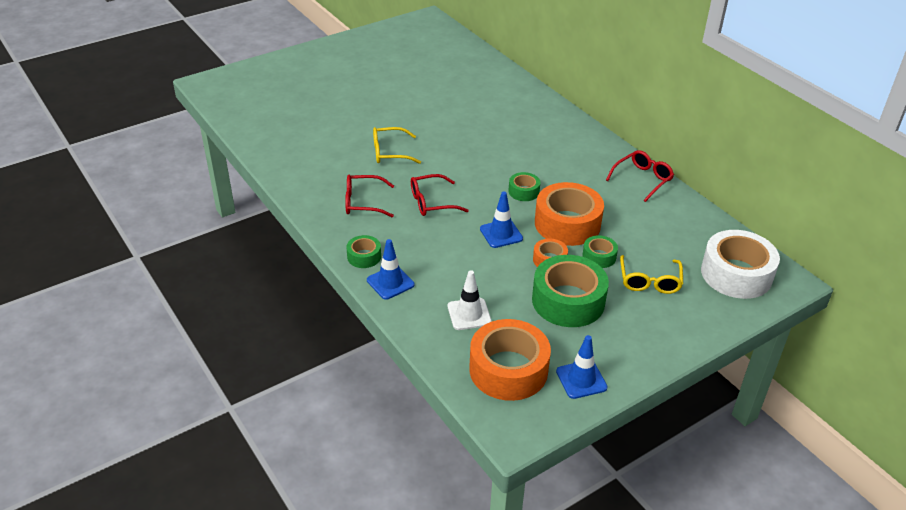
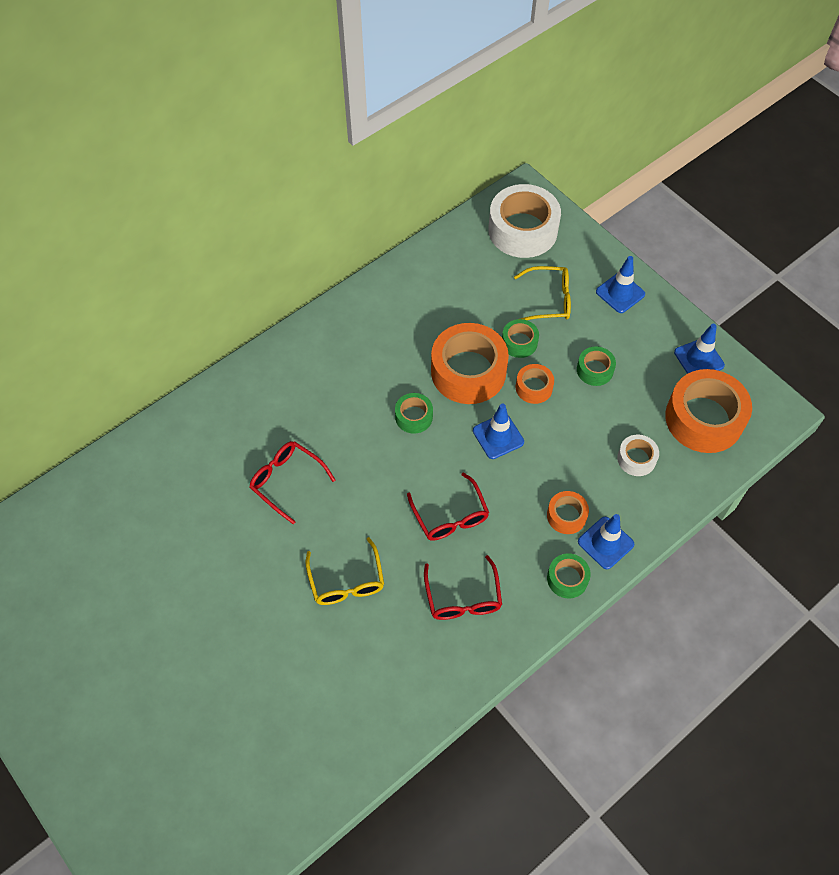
camera: 95 degrees left, 20 degrees up
(420, 263) = (566, 515): none -> orange tape
(469, 314) = (636, 459): white traffic cone -> white tape
(568, 301) = (595, 370): green tape -> green tape, size x0.49
(642, 179) = (374, 298): red glasses -> red glasses (287, 481)
(663, 333) = (620, 293): none -> blue traffic cone

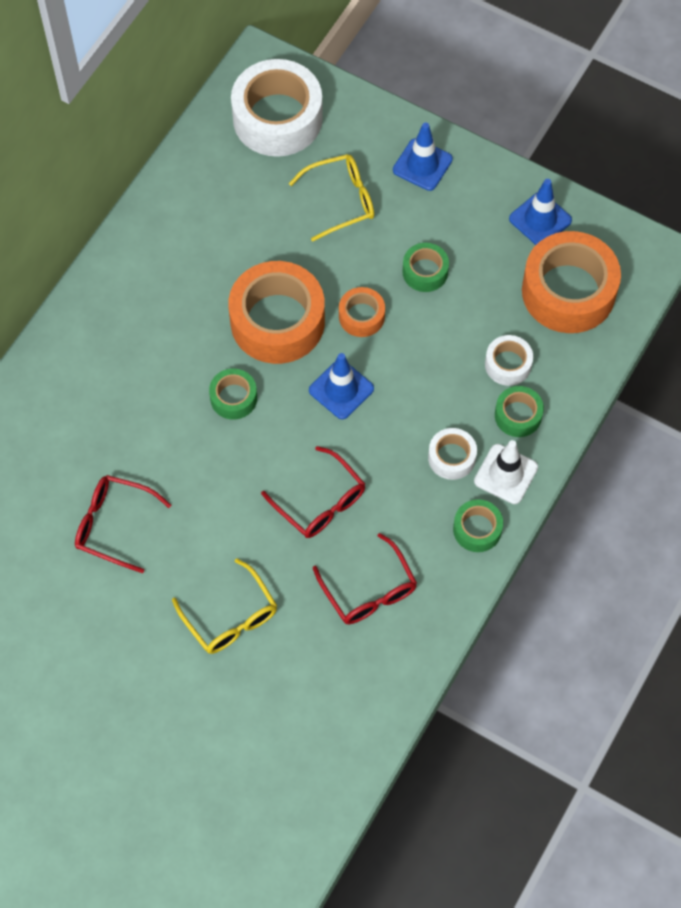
camera: 20 degrees left, 5 degrees up
(519, 342) = (325, 265): green tape -> green tape (518, 415)
(566, 515) = (451, 457): orange tape -> white tape
(605, 543) = (506, 474): blue traffic cone -> white traffic cone

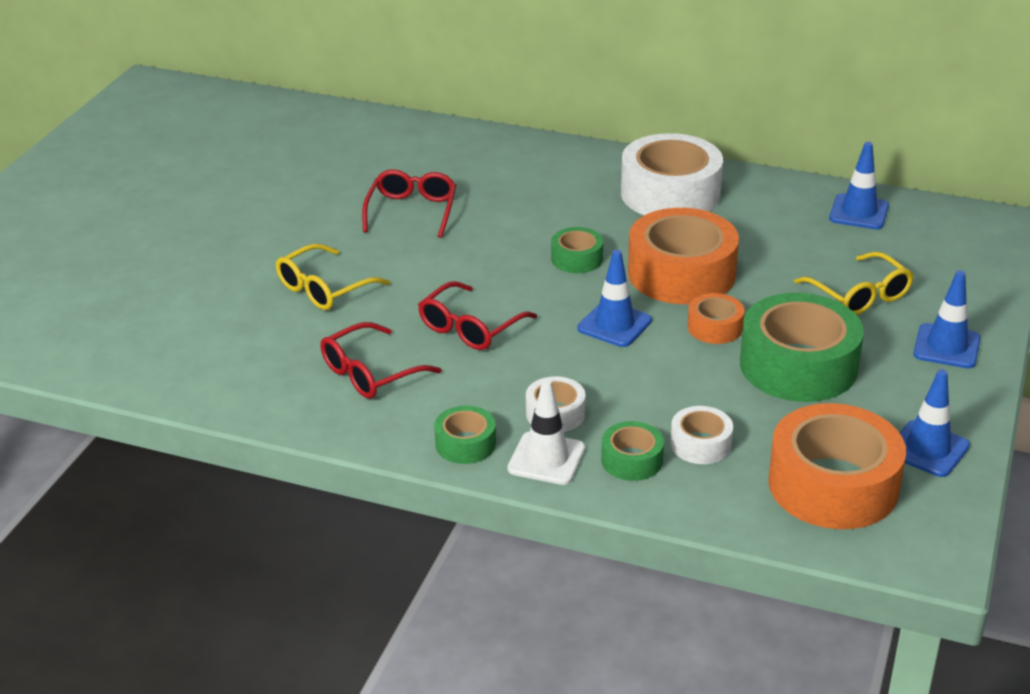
camera: 80 degrees right, 30 degrees down
(217, 161) = (859, 212): none -> blue traffic cone
(277, 118) = (939, 242): white tape -> white tape (670, 193)
(425, 272) = (798, 365): green tape -> green tape, size x2.05

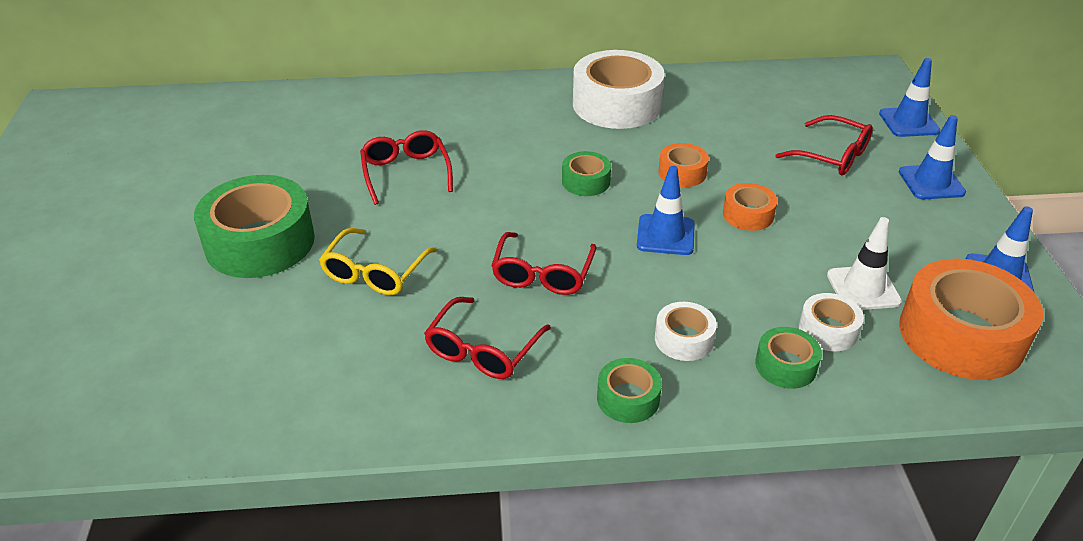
camera: 25 degrees left, 5 degrees up
(546, 459) = (712, 389): white traffic cone -> white traffic cone (863, 288)
(681, 273) = (682, 172): orange tape -> orange tape, size x0.49
(798, 365) = (840, 231): green tape -> green tape (260, 242)
(859, 212) = (772, 86): blue traffic cone -> blue traffic cone (909, 122)
(859, 295) = (832, 156): yellow glasses -> red glasses

